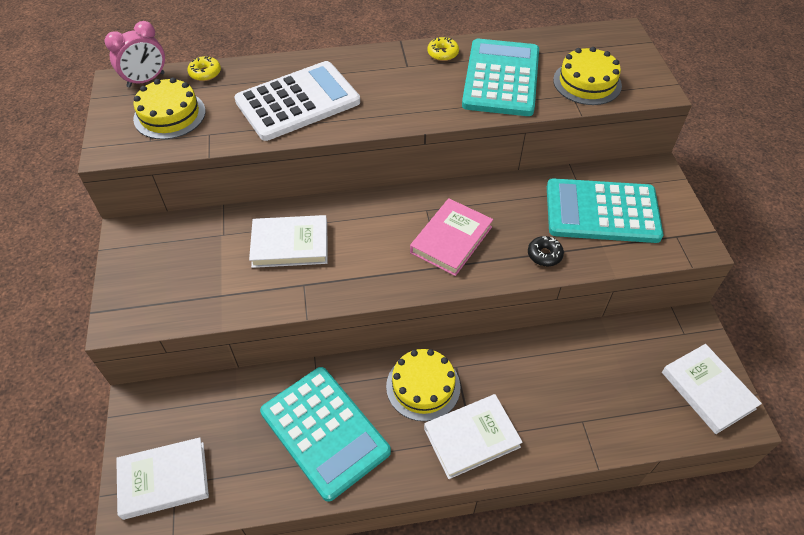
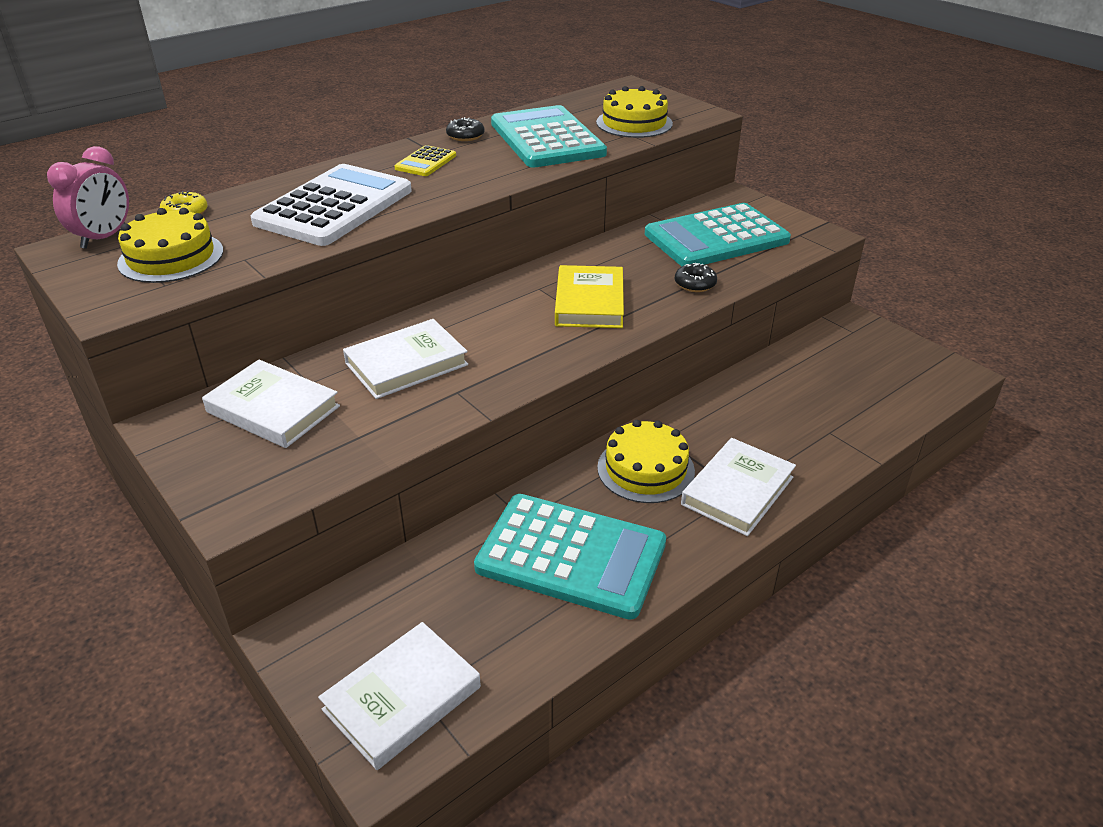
camera: 30 degrees left, 15 degrees down
(392, 74) = (425, 162): none -> yellow calculator
(443, 53) = (465, 136): yellow donut -> black donut
(451, 240) = (589, 302): pink book -> yellow book
(707, 390) = (913, 365): white book -> white book (273, 409)

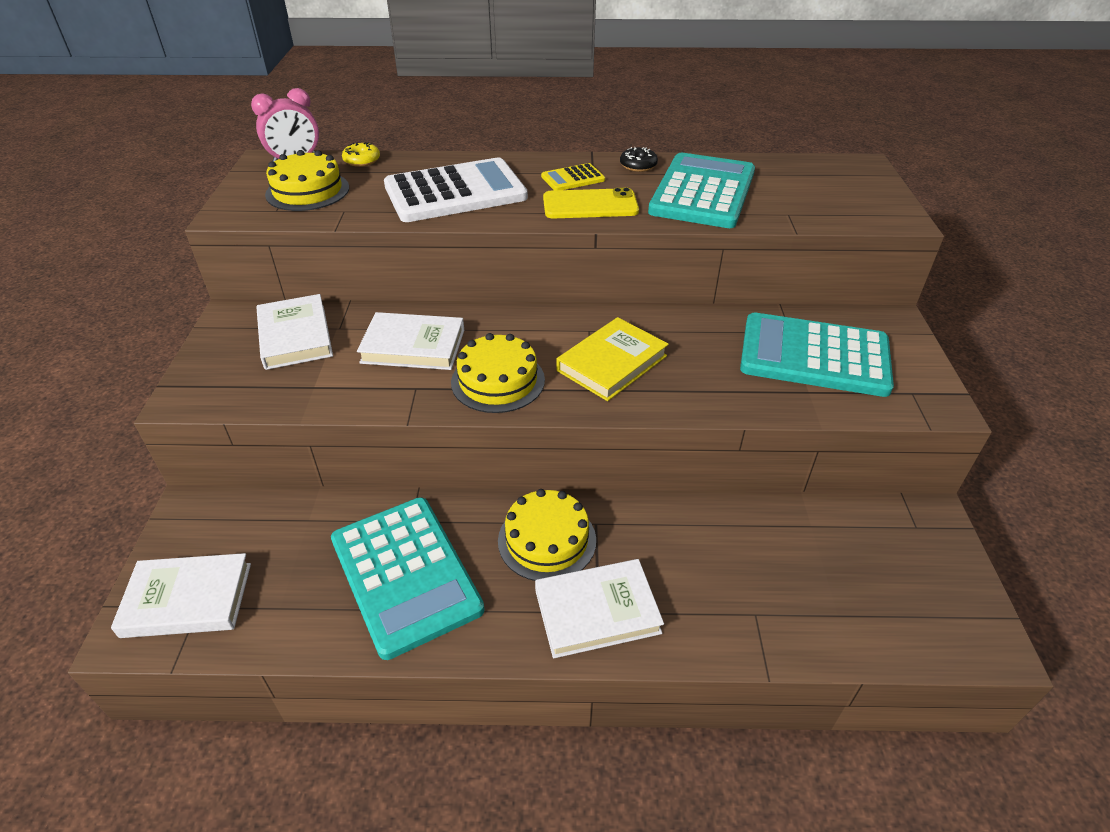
camera: 40 degrees right, 5 degrees up
(473, 176) = (590, 205): none -> yellow phone
(634, 123) = (809, 204): yellow cake -> yellow cake (498, 381)
(695, 284) = (729, 392): black donut -> none

